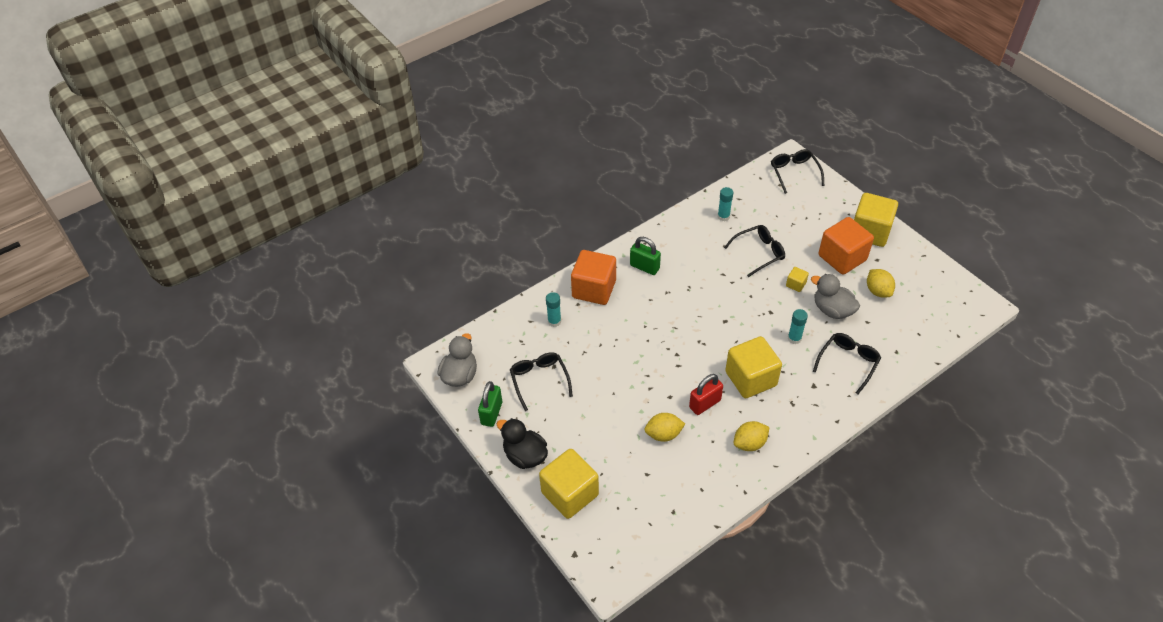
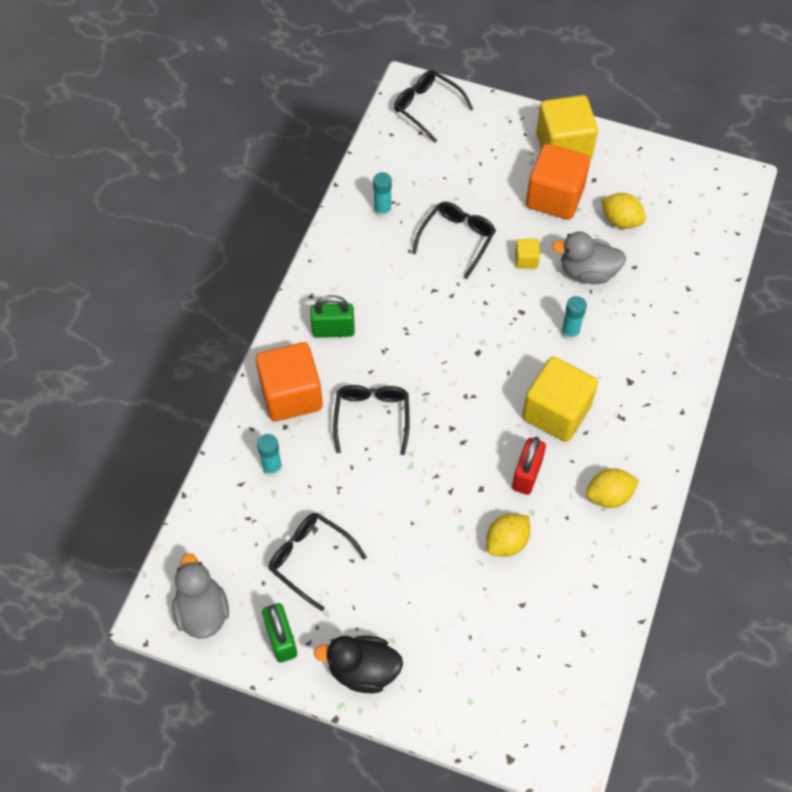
camera: 35 degrees left, 10 degrees up
(570, 494) = (451, 686): yellow cube -> none
(749, 443) = (609, 496): yellow lemon -> yellow lemon turned 45 degrees clockwise
(848, 363) = (647, 331): black glasses -> black glasses (372, 417)

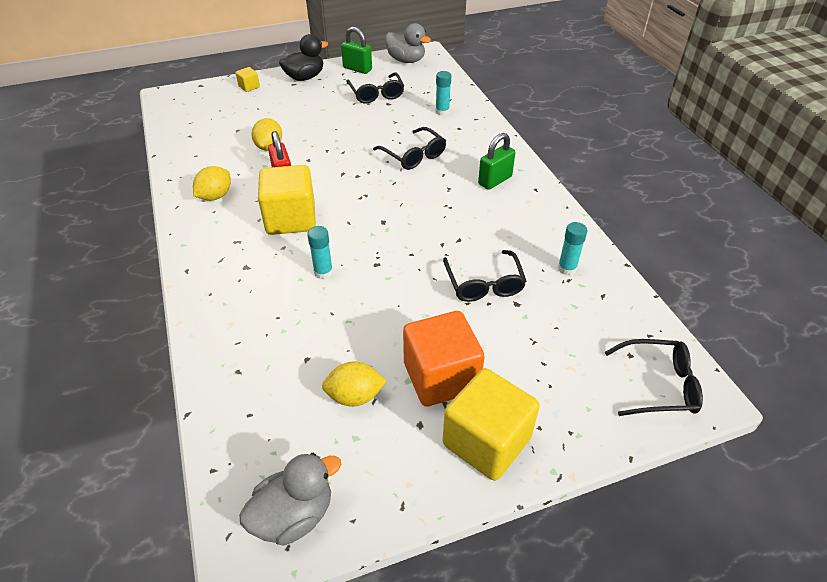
camera: 140 degrees right, 15 degrees down
(291, 395) = (475, 141): orange cube -> none
(310, 559) = (376, 94): black glasses -> black glasses turned 75 degrees clockwise
(526, 260) = (411, 303): yellow cube -> yellow cube (249, 87)
(587, 272) = (347, 326): grey duck -> grey duck (294, 515)

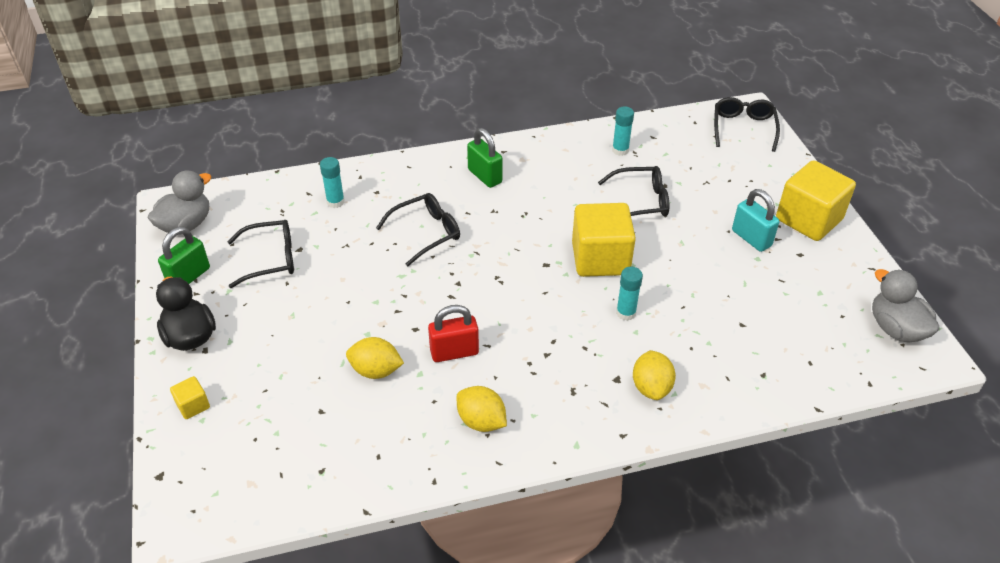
camera: 85 degrees left, 0 degrees up
(291, 219) = (535, 342): yellow cube -> yellow cube (600, 259)
(355, 396) = (779, 292): yellow lemon -> yellow lemon (651, 387)
(441, 377) = (751, 238): orange cube -> turquoise padlock

